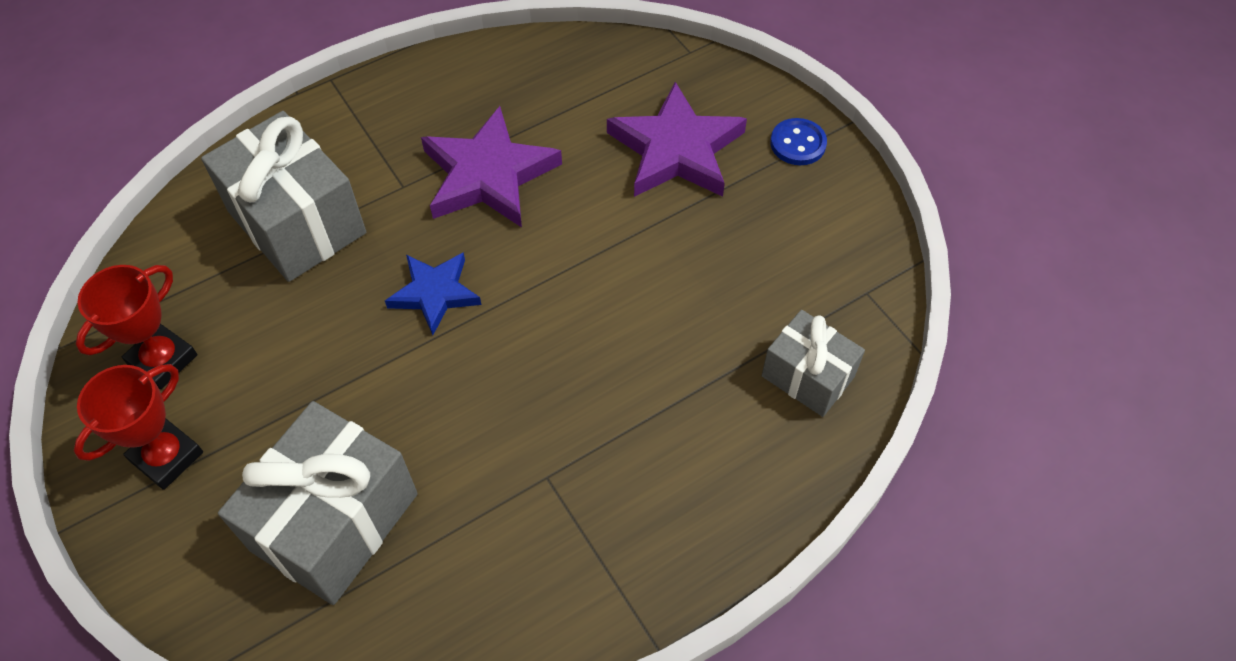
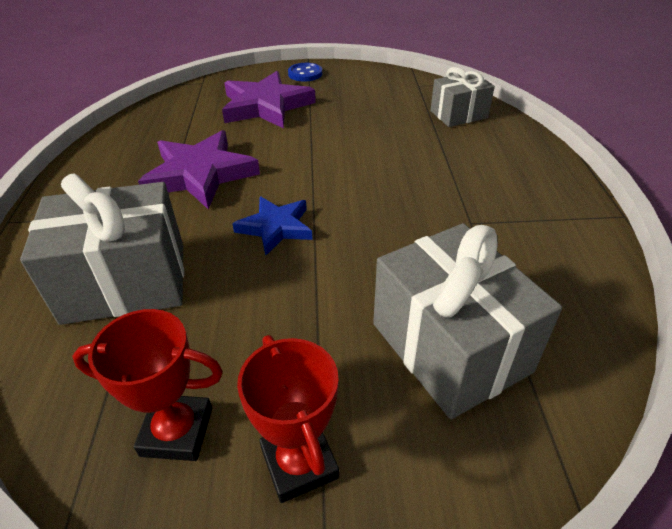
camera: 60 degrees left, 15 degrees down
(163, 360) = (177, 431): red trophy -> red trophy turned 60 degrees counterclockwise

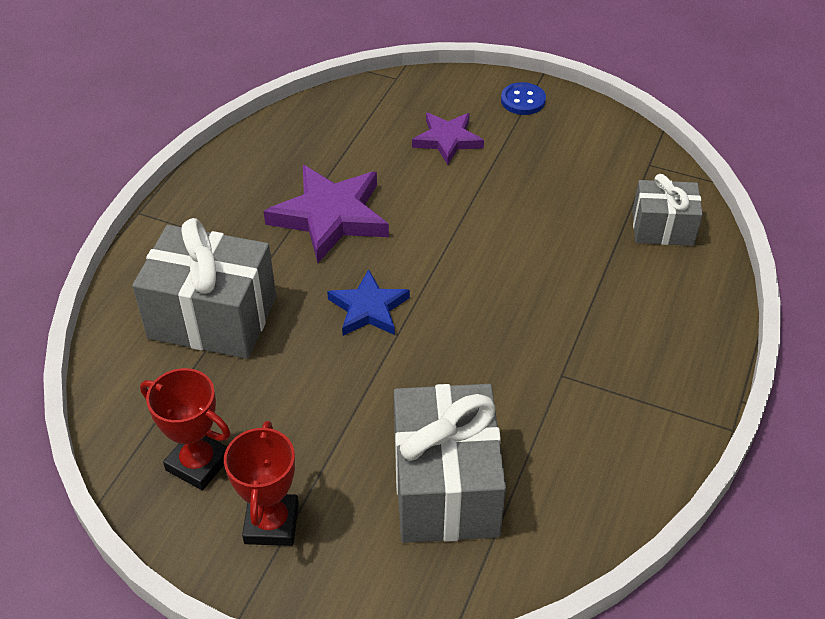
camera: 25 degrees right, 5 degrees up
(266, 106) = (447, 140): purple star -> purple star, size x0.61

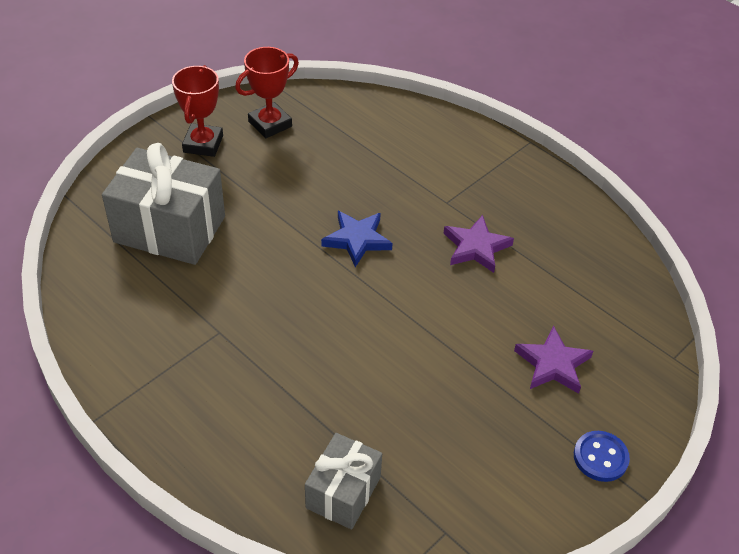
camera: 110 degrees right, 0 degrees up
(212, 317) = (395, 156): grey gift -> none
(271, 523) = (203, 144): red trophy -> red trophy turned 75 degrees clockwise
(330, 216) = (476, 247): purple star -> purple star, size x0.61

